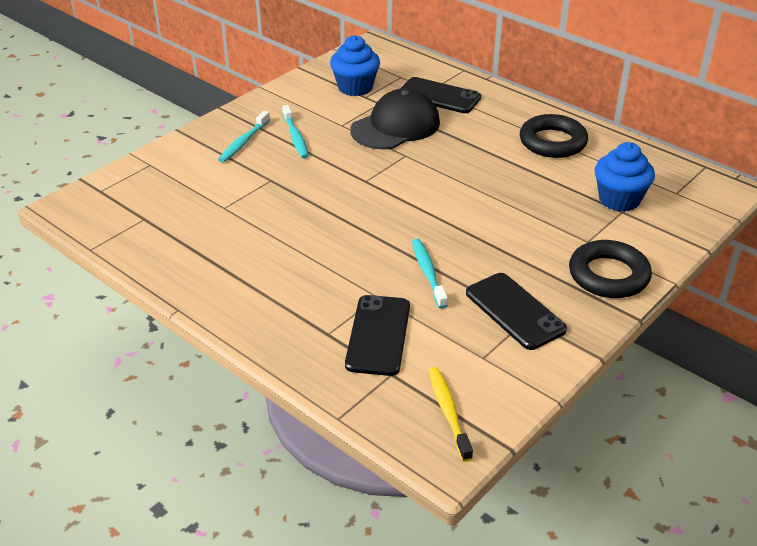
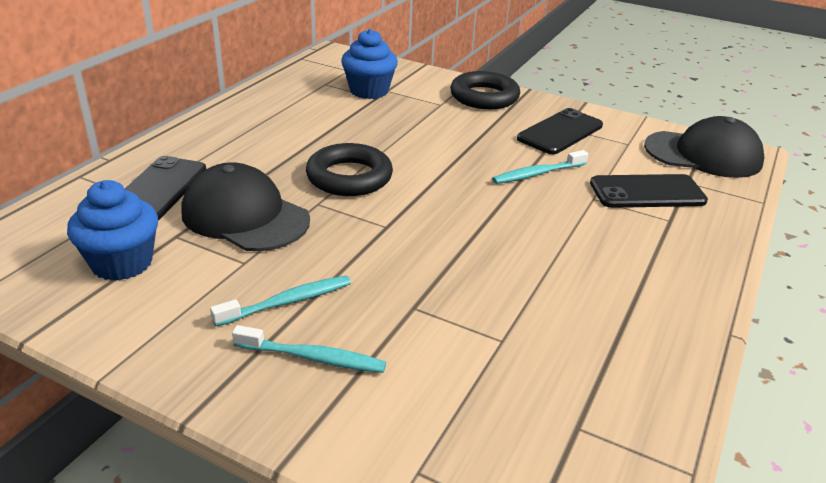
camera: 105 degrees left, 5 degrees down
(448, 412) = (703, 154): yellow toothbrush -> black cap
(552, 142) = (270, 119): black ring -> black ring (349, 177)

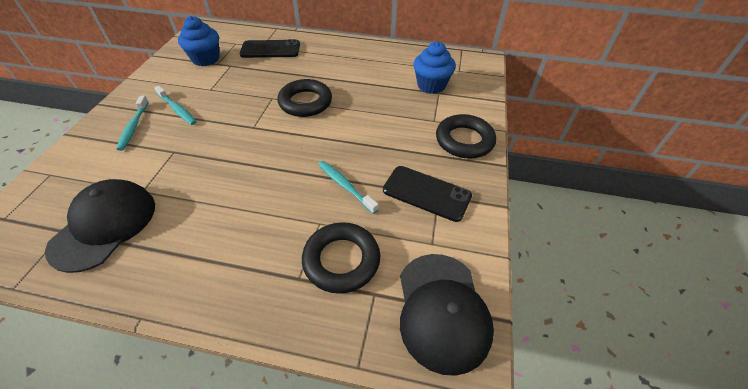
camera: 75 degrees right, 15 degrees up
(245, 216) = (252, 79): black cap -> black cap (104, 226)
(647, 192) = (341, 260): black phone -> black ring

